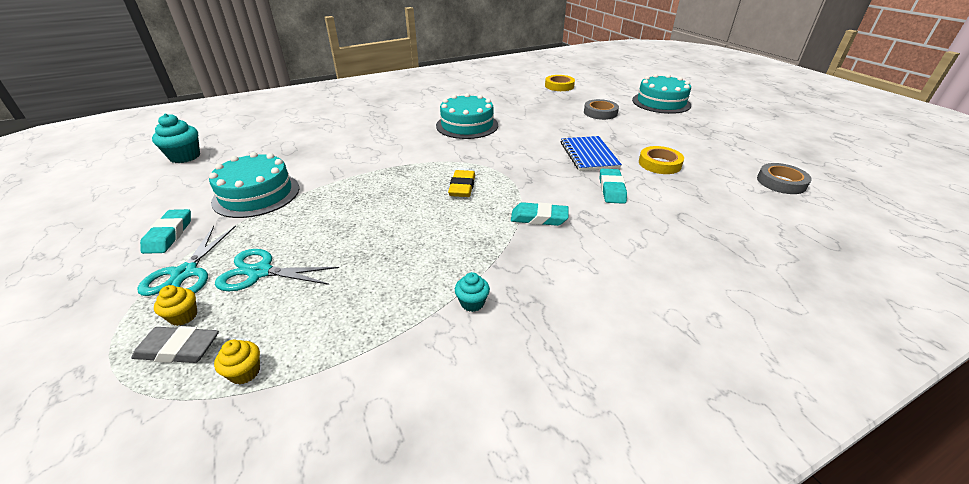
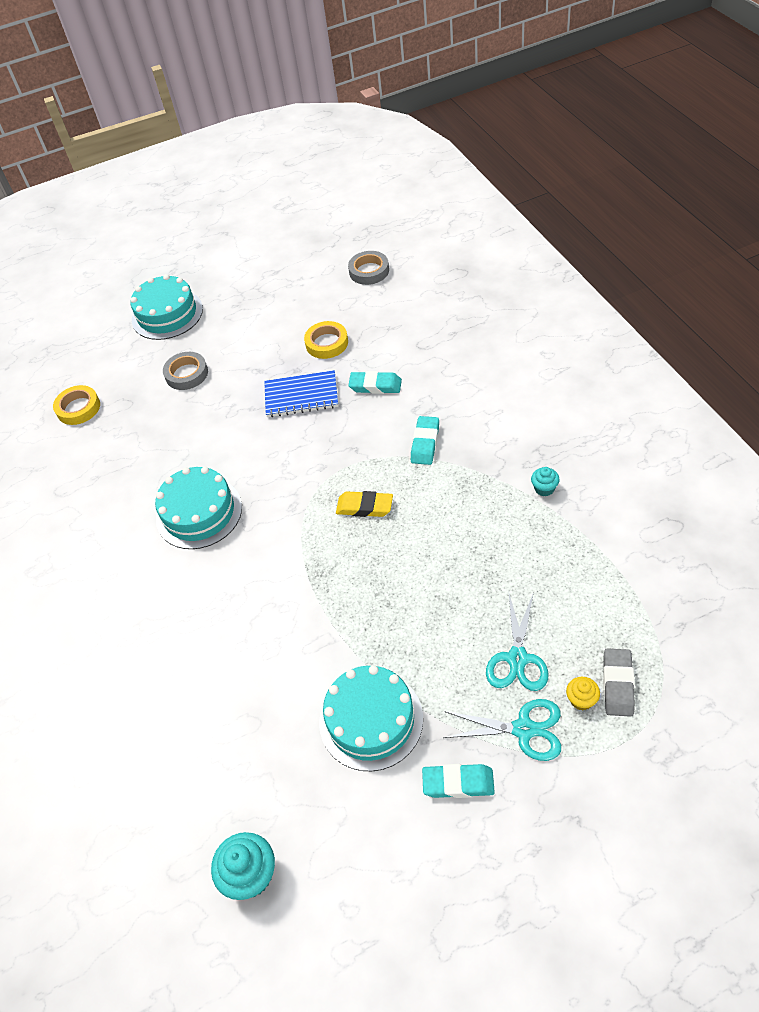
camera: 80 degrees left, 15 degrees up
(245, 372) = (632, 625): yellow cupcake -> none

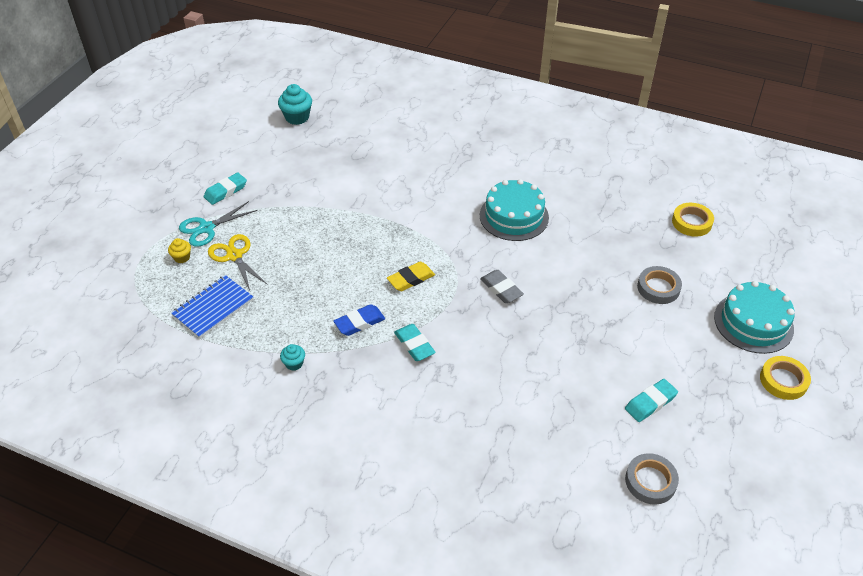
camera: 130 degrees right, 5 degrees down
(301, 396) = (550, 324): blue notebook -> blue notebook (213, 308)
(327, 343) = (589, 379): yellow tape -> yellow tape (783, 380)
(371, 720) = (295, 188): turquoise cake -> none
(375, 386) = (503, 367): turquoise eraser -> turquoise eraser (650, 403)
(452, 492) = (359, 323): none -> blue eraser
(517, 658) = (234, 256): turquoise scissors -> yellow scissors
(618, 684) = (164, 276): grey eraser -> grey eraser (501, 289)

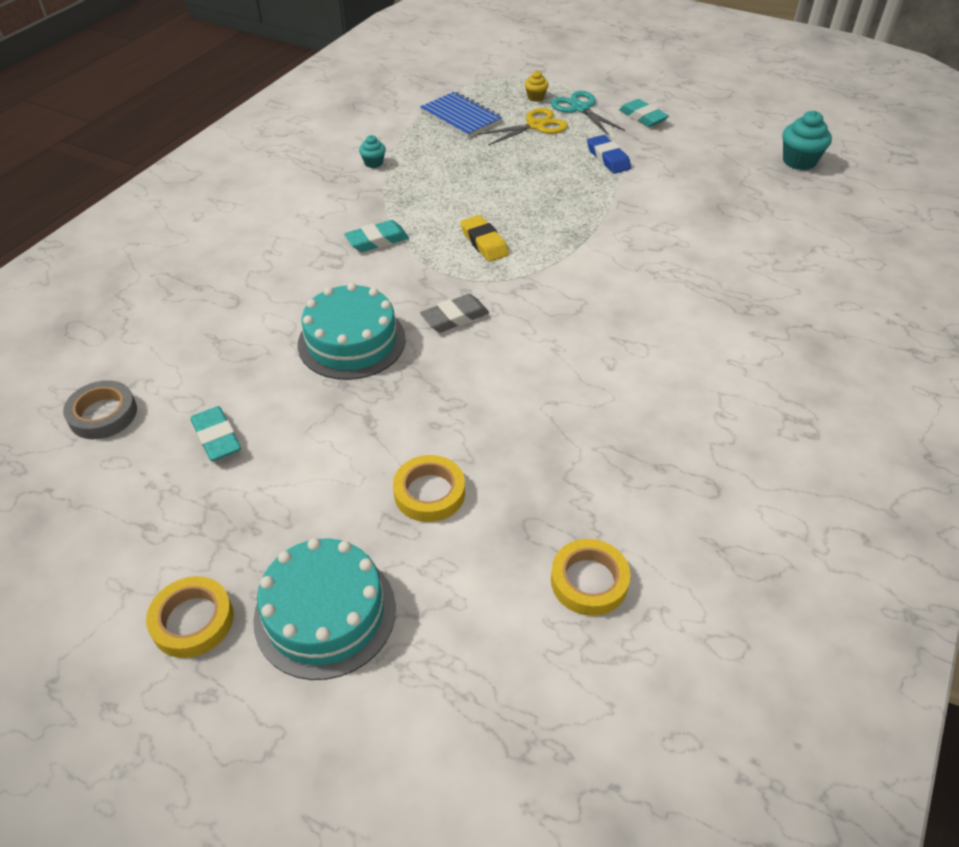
camera: 95 degrees right, 0 degrees up
(359, 323) = (420, 204): blue eraser -> blue eraser (608, 158)
(514, 216) = (603, 345): turquoise cake -> turquoise cake (351, 341)
(658, 288) = (429, 493): grey tape -> yellow tape

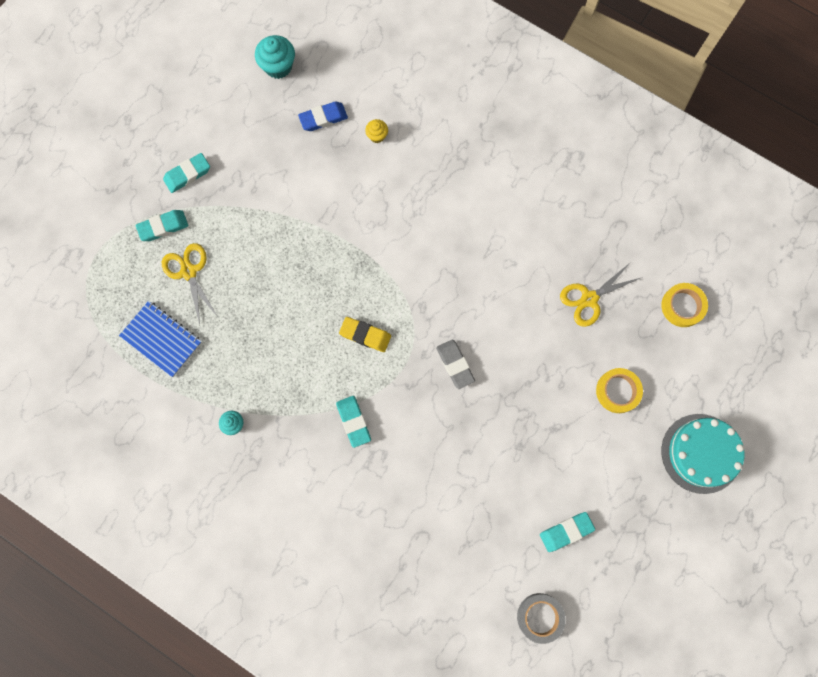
camera: 85 degrees left, 30 degrees up
(192, 621) = (704, 529): yellow tape -> none
(351, 341) = (476, 441): turquoise cake -> none
(461, 117) = (162, 339): blue notebook -> blue notebook turned 75 degrees clockwise
(484, 242) = (365, 335): yellow eraser -> yellow eraser turned 45 degrees clockwise
(535, 97) = (135, 265): yellow cupcake -> yellow cupcake (377, 136)
(575, 453) = (589, 299): none -> yellow scissors
(580, 108) = (163, 227): turquoise scissors -> turquoise eraser
(608, 158) = (253, 218): blue eraser -> blue eraser (323, 118)

